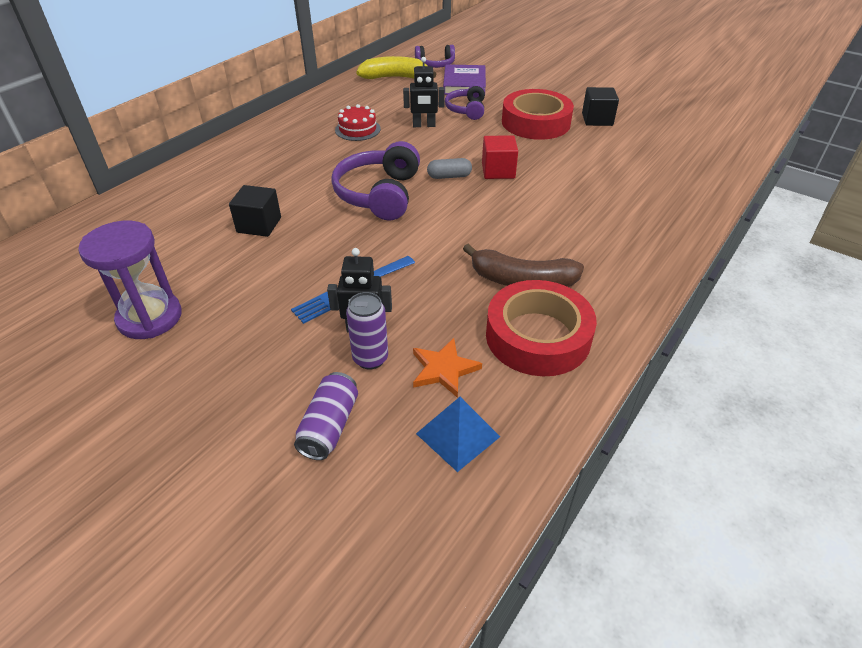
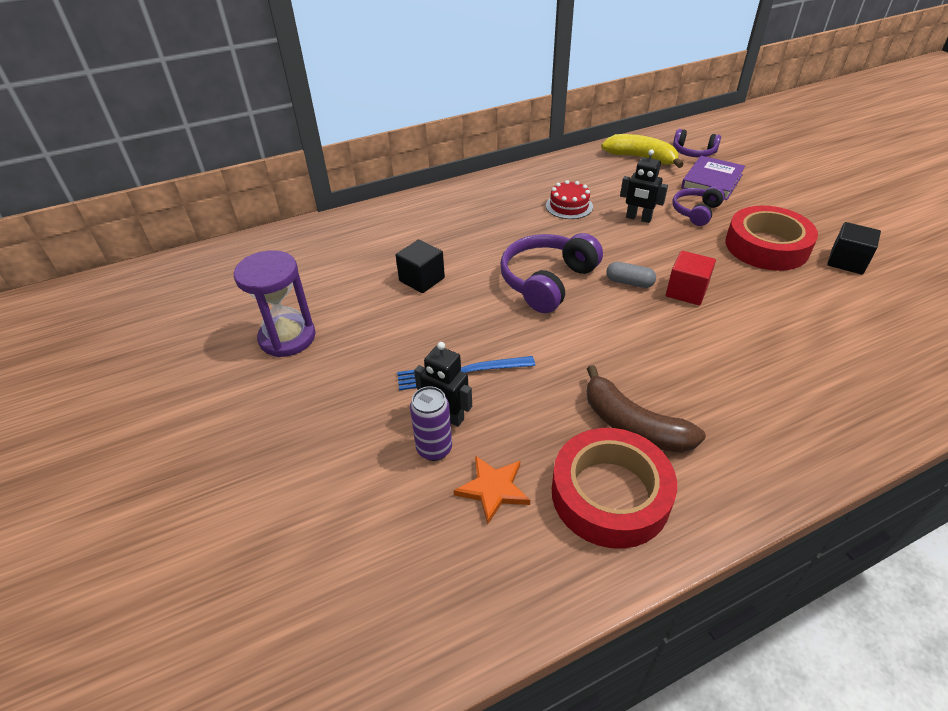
camera: 30 degrees right, 0 degrees up
(329, 426) = (359, 500): purple can -> none
(457, 435) = (463, 563): blue pyramid -> none

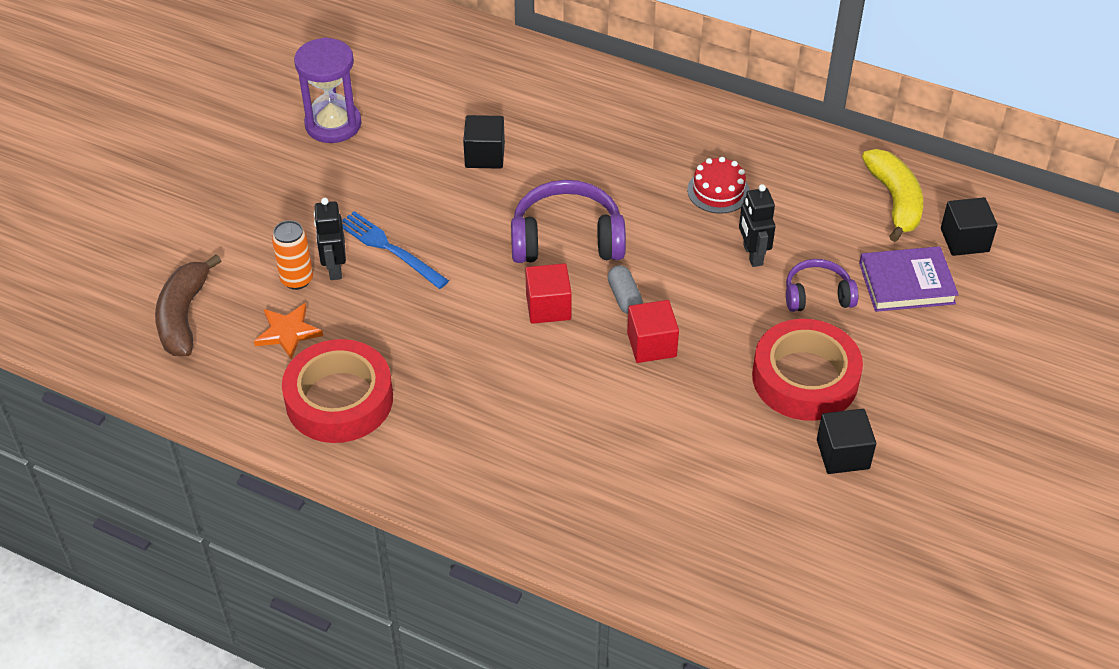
camera: 50 degrees right, 5 degrees up
(434, 449) = (297, 279): purple can -> orange can
(607, 320) = (548, 307): none -> red cube
(633, 425) = (425, 382): brown banana -> brown banana (183, 316)
(693, 152) = (964, 240): purple headphones -> black cube

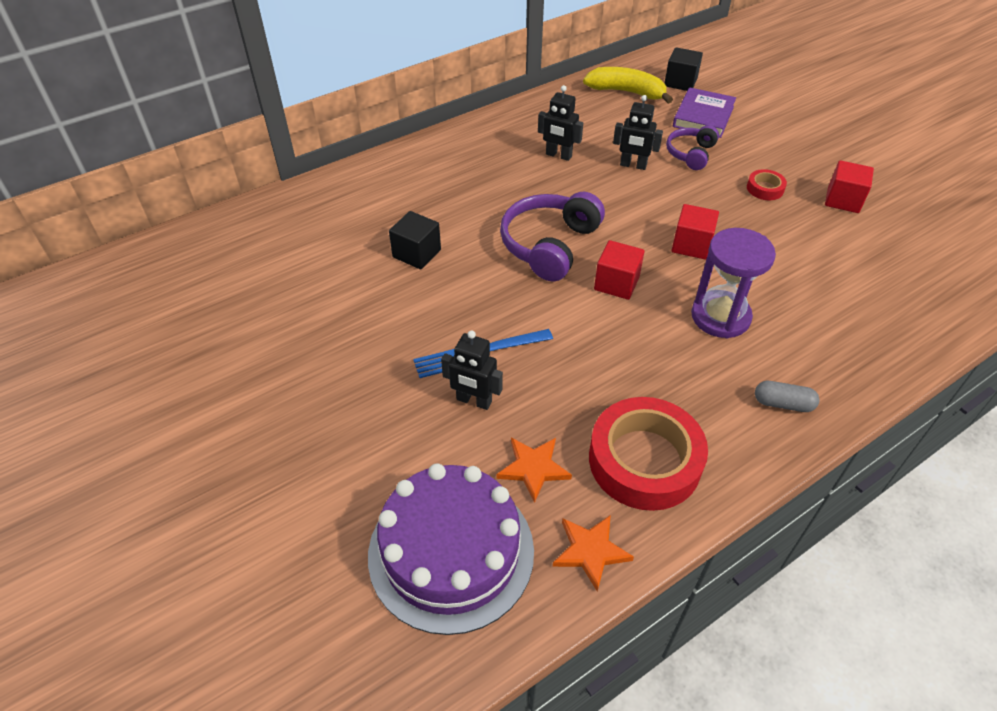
camera: 60 degrees left, 0 degrees up
(183, 316) = (451, 552): brown banana -> purple cake
(229, 396) = (590, 551): none -> orange star
(297, 279) = (468, 435): orange can -> none
(333, 124) = (286, 332): purple hourglass -> purple hourglass (720, 316)
(624, 297) = (633, 240): grey capsule -> grey capsule (783, 404)
(718, 191) = (558, 155): red cake -> black robot
(805, 378) = (765, 188): red tape -> red tape, size x0.45
(842, 454) = (843, 200): black cube -> red cube

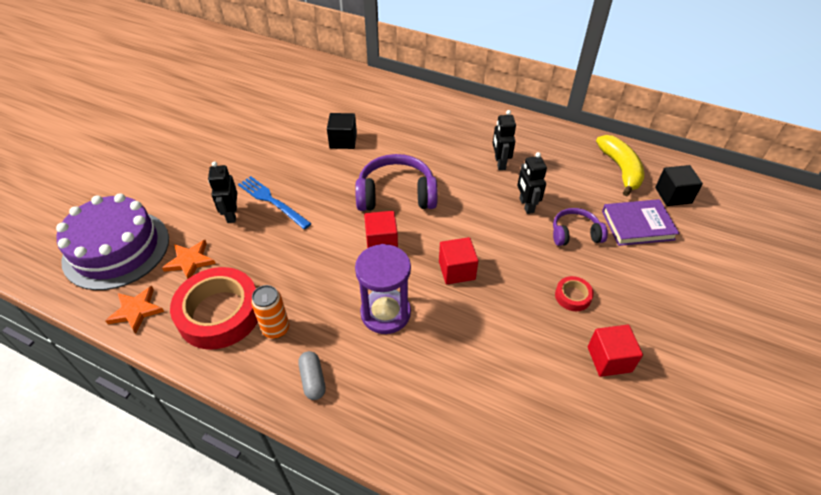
camera: 60 degrees right, 0 degrees up
(697, 413) = (276, 329): none -> orange can

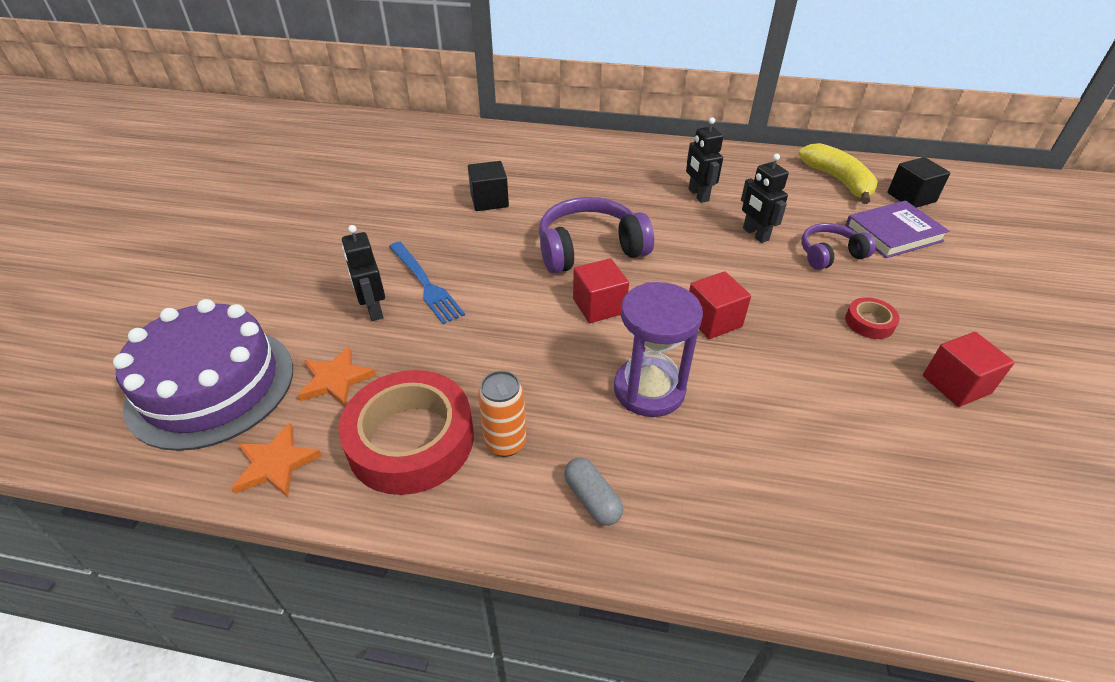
camera: 15 degrees left, 5 degrees down
(272, 201) = (425, 284): blue fork -> blue fork turned 150 degrees counterclockwise

